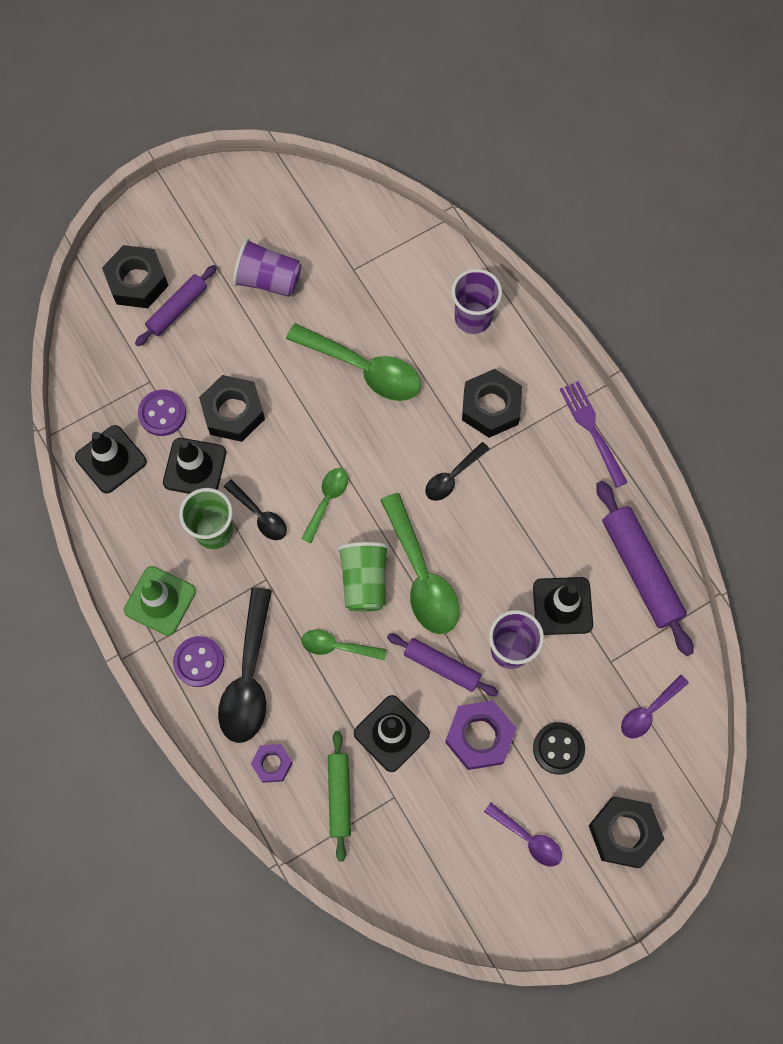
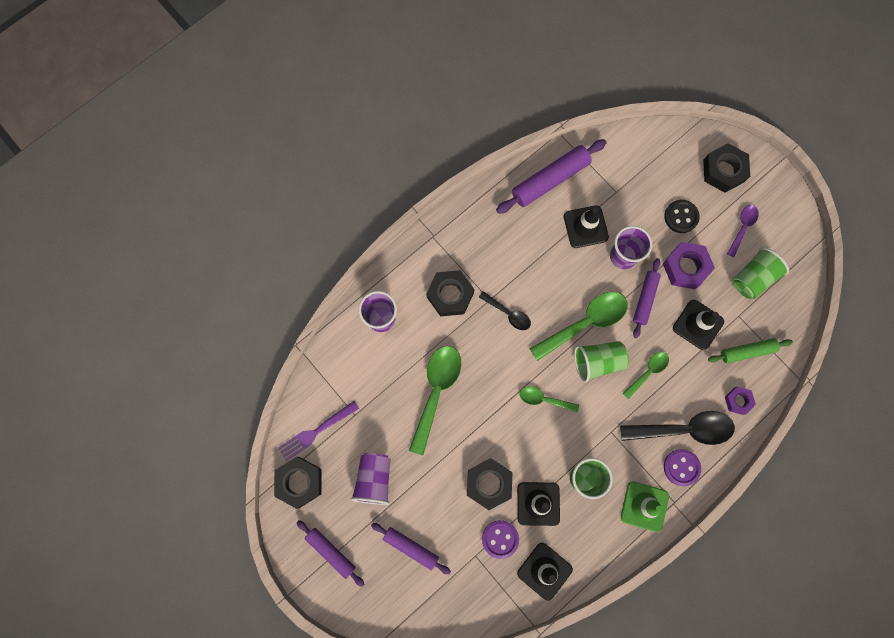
camera: 100 degrees left, 5 degrees up
(137, 281) = (392, 587): black nut -> black nut (299, 482)
(193, 221) = (331, 552): none -> purple rolling pin
(260, 515) = (565, 446): black spoon -> none
(337, 646) = (648, 372): green spoon -> green spoon turned 135 degrees counterclockwise
(447, 833) = (753, 278): none -> green cup
(592, 430) = (455, 223): purple fork -> purple fork (316, 431)
(649, 711) = (643, 164): purple spoon -> none

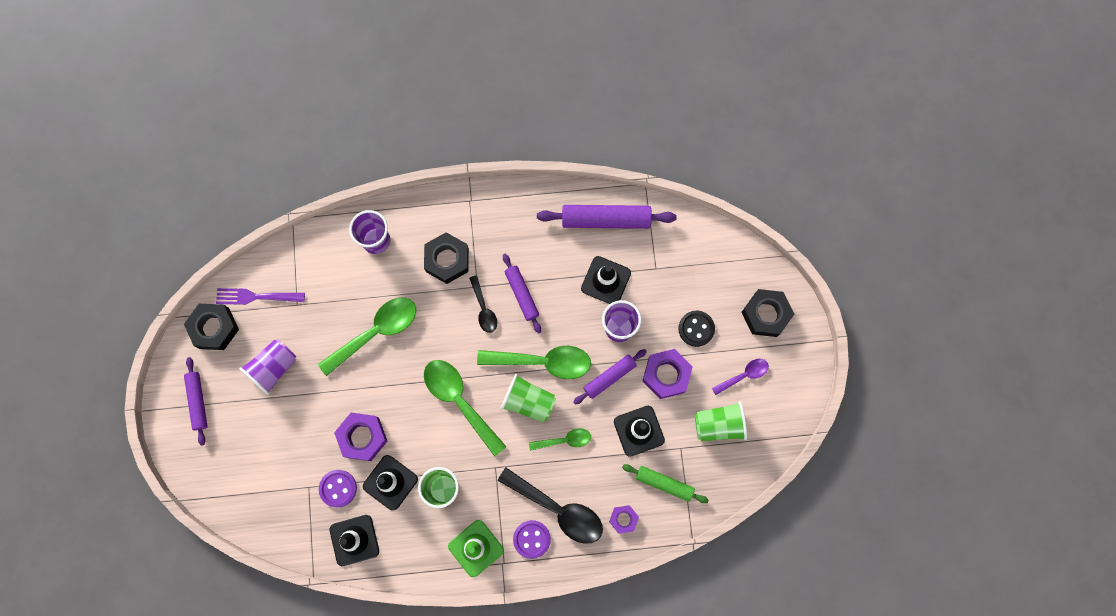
camera: 35 degrees right, 0 degrees up
(411, 547) = (262, 443): purple rolling pin -> purple rolling pin (522, 294)
(489, 483) = (362, 437): black nut -> purple nut
(544, 399) = (459, 401): green spoon -> green spoon, size x1.83

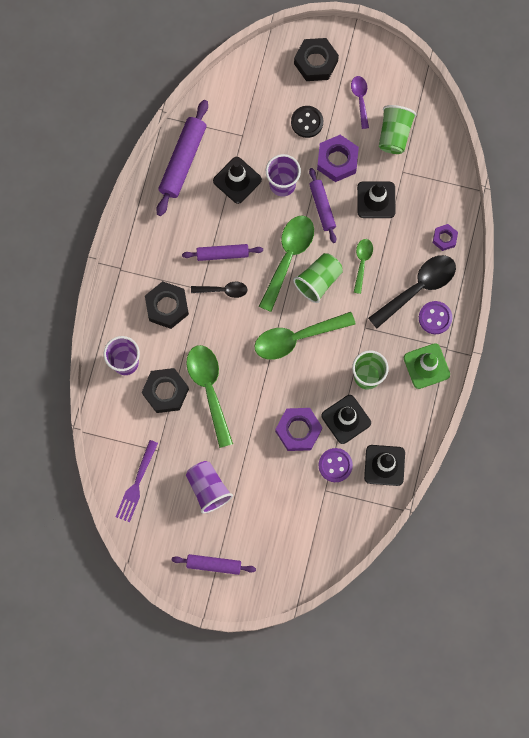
camera: 70 degrees left, 0 degrees up
(214, 328) = (151, 530): black nut -> black nut (166, 392)
(664, 484) = (427, 195): green rolling pin -> none

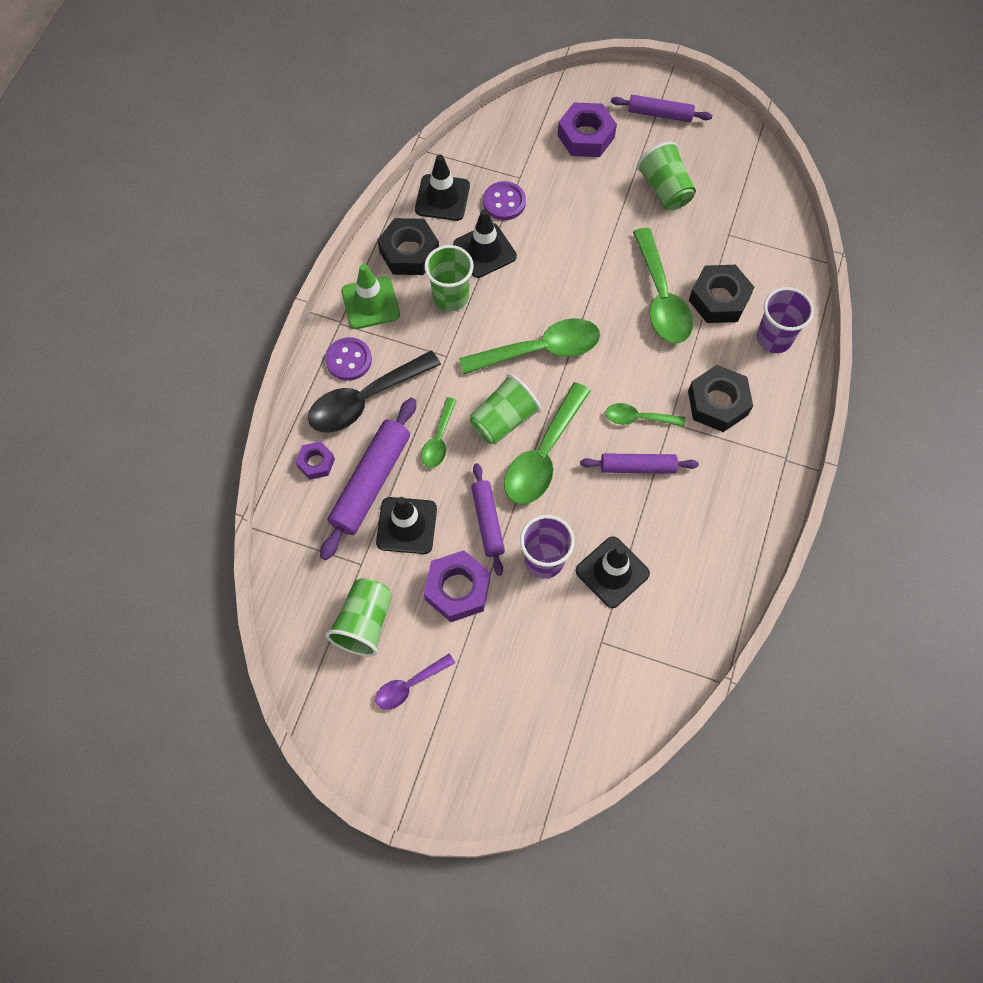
camera: 175 degrees left, 10 degrees down
(136, 483) = (754, 201): purple fork -> none
(182, 161) = (695, 609): purple rolling pin -> purple rolling pin (371, 482)
(208, 488) = (665, 189): purple cup -> green cup
(223, 290) = (638, 418): black spoon -> green spoon
(298, 430) = (547, 243): purple nut -> purple nut (586, 136)
(307, 122) = (498, 654): black button -> none
(315, 62) = (474, 756): black nut -> black nut (409, 252)
(360, 99) = (409, 685): purple spoon -> purple spoon turned 60 degrees clockwise

